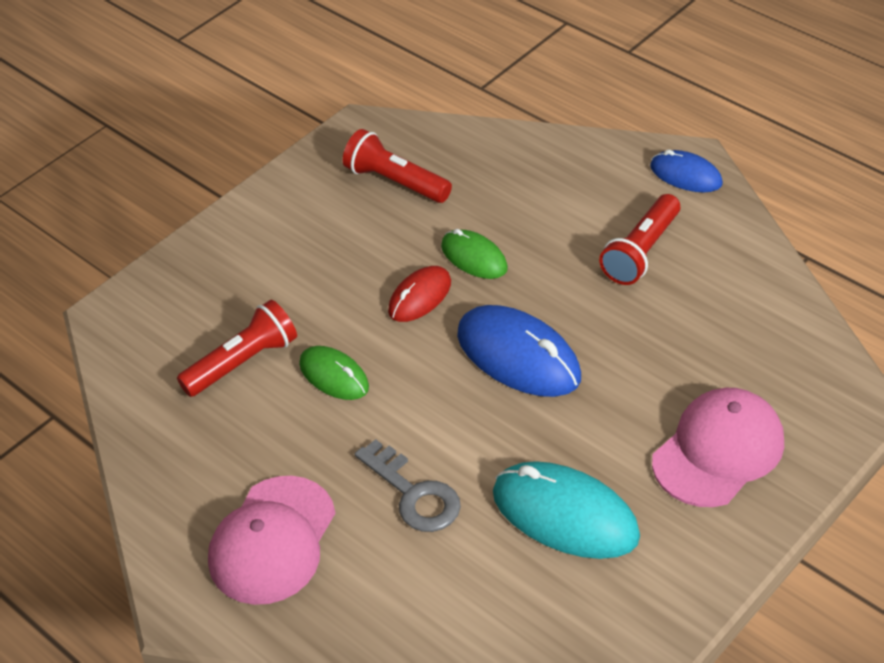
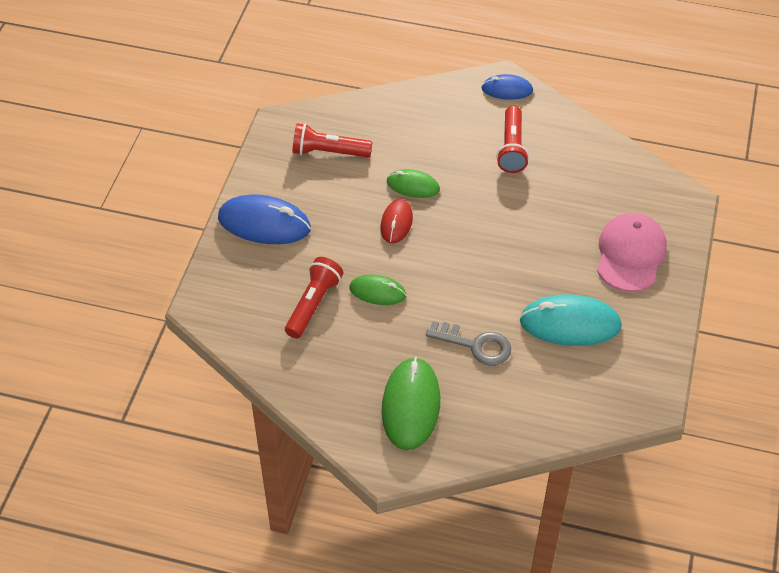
camera: 30 degrees left, 5 degrees up
(272, 541) = (411, 406): pink cap -> green mouse
(518, 356) = (481, 239): blue mouse -> blue mouse (264, 223)

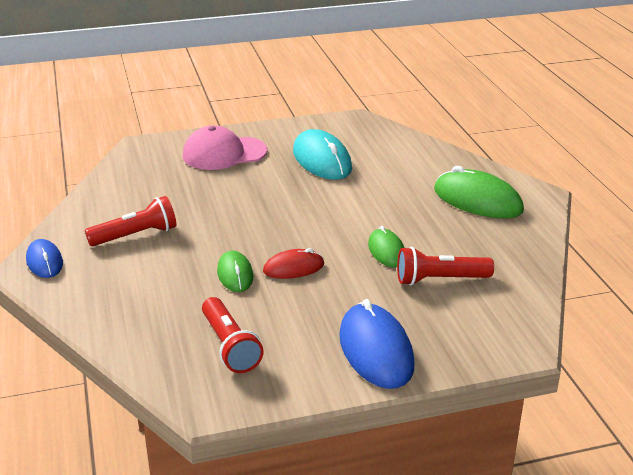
camera: 120 degrees left, 20 degrees down
(411, 406) = (477, 200): green mouse -> green mouse turned 60 degrees clockwise
(476, 345) = (387, 190): grey key -> none

